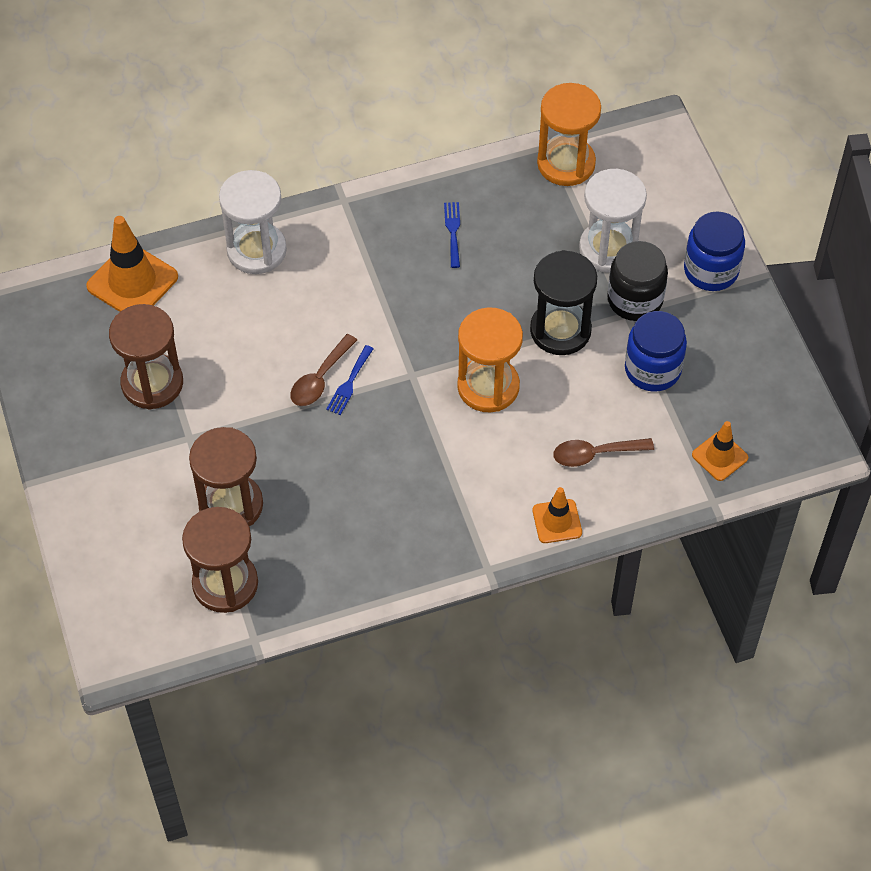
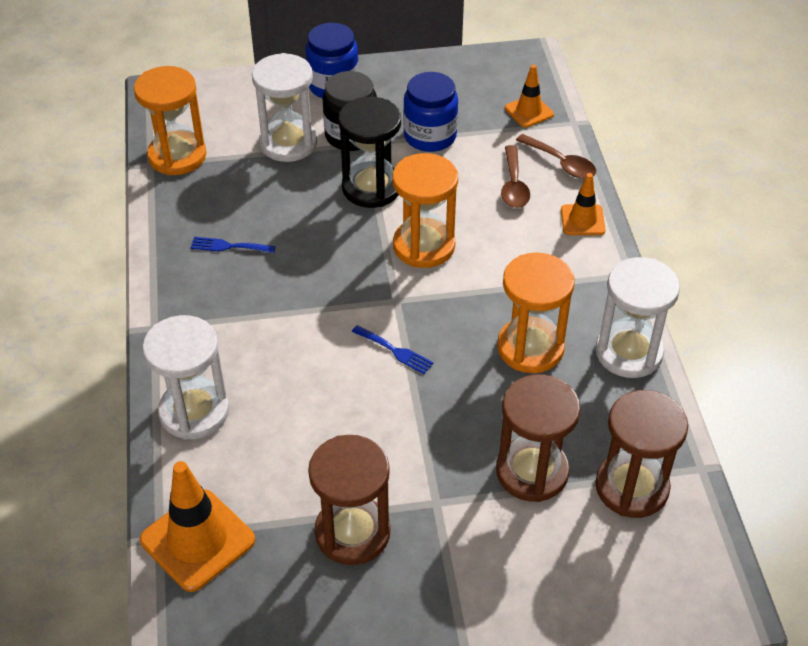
camera: 80 degrees left, 10 degrees down
(320, 379) = (383, 375): brown spoon -> brown spoon (561, 163)
(373, 490) = (530, 348): none -> orange hourglass
(382, 573) = (628, 352): none -> white hourglass

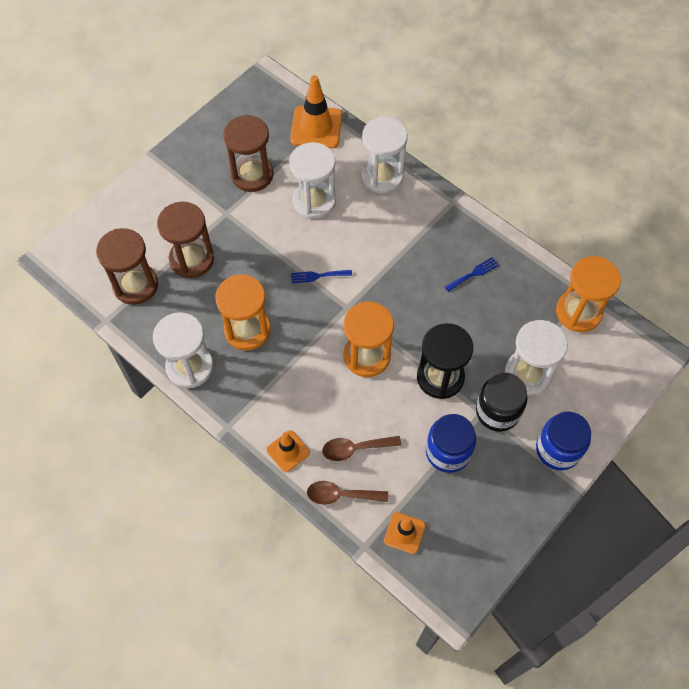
camera: 140 degrees right, 15 degrees up
(309, 439) = (314, 201): none -> white hourglass
(514, 185) = (355, 449): brown spoon -> brown spoon turned 60 degrees counterclockwise

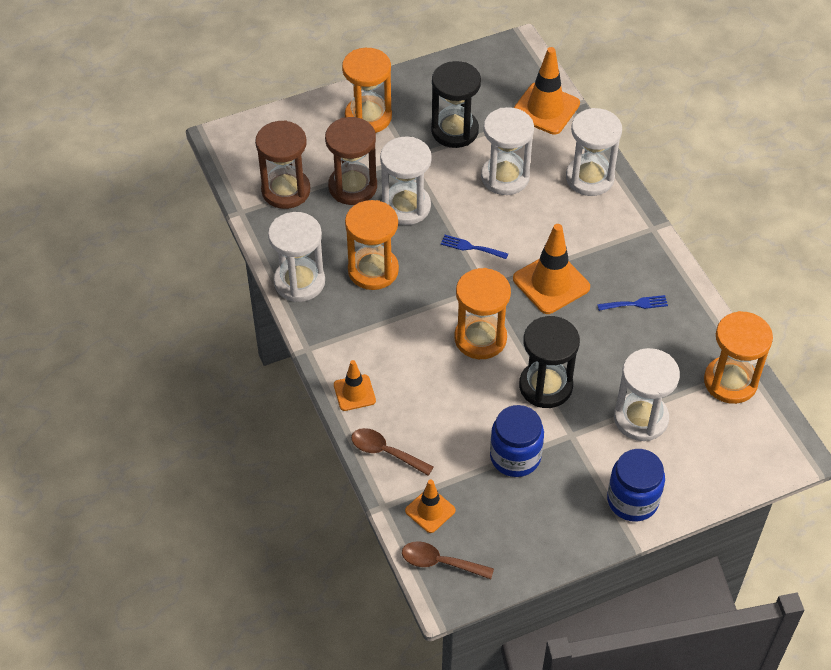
camera: 25 degrees right, 10 degrees down
(173, 189) = (368, 117): none -> orange hourglass
(246, 260) = (406, 206): none -> white hourglass
(252, 175) = (454, 131): brown hourglass -> black hourglass
(355, 449) = (422, 417): brown spoon -> brown spoon (440, 562)
(398, 282) = (551, 283): none -> orange traffic cone
(497, 411) = (588, 440): black jar -> none

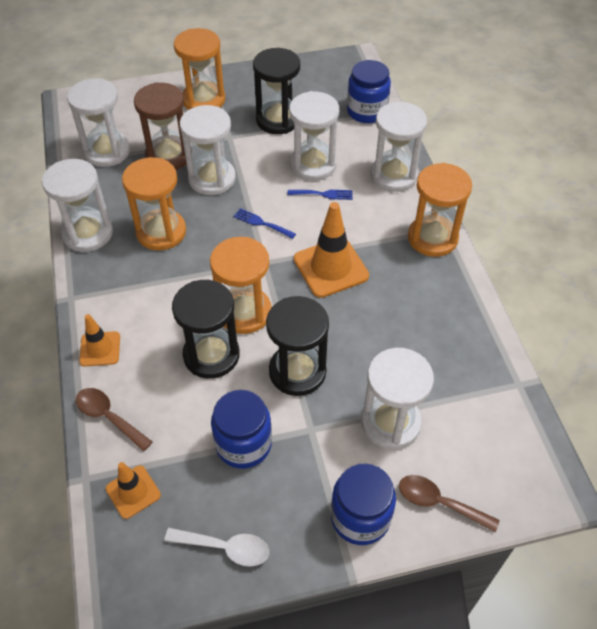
camera: 10 degrees right, 0 degrees up
(286, 190) = (107, 151): brown hourglass -> white hourglass
(440, 562) = (123, 557): brown spoon -> brown spoon (439, 503)
(461, 383) = (211, 355): none -> black hourglass
(524, 542) = (225, 548): none -> white spoon
(545, 109) = (366, 111): orange traffic cone -> blue jar
(636, 304) = (412, 300): blue fork -> blue fork (323, 194)
(730, 382) = (497, 396): orange hourglass -> orange hourglass (432, 238)

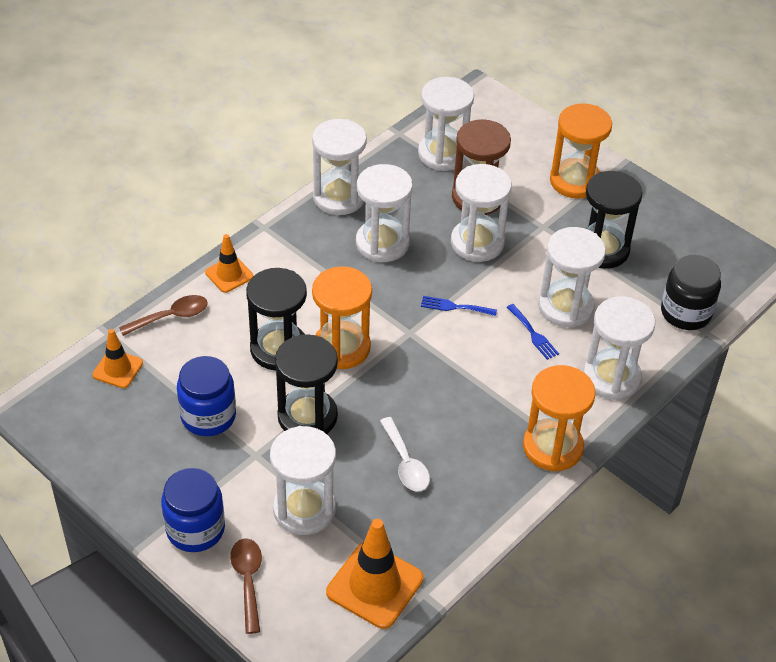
camera: 55 degrees right, 5 degrees down
(108, 417) = (171, 317): brown spoon -> brown spoon turned 60 degrees clockwise
(161, 232) = (382, 243): orange hourglass -> white hourglass
(225, 548) = (109, 452): white spoon -> white spoon (406, 463)
(261, 223) = (454, 307): blue fork -> blue fork turned 75 degrees counterclockwise
(331, 267) = (445, 384): orange traffic cone -> orange traffic cone (374, 585)
(366, 111) = (685, 313): blue jar -> black jar

